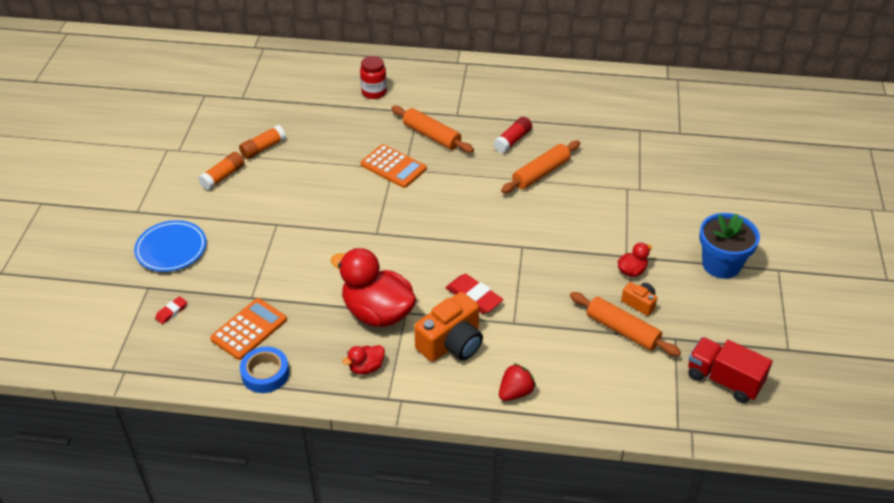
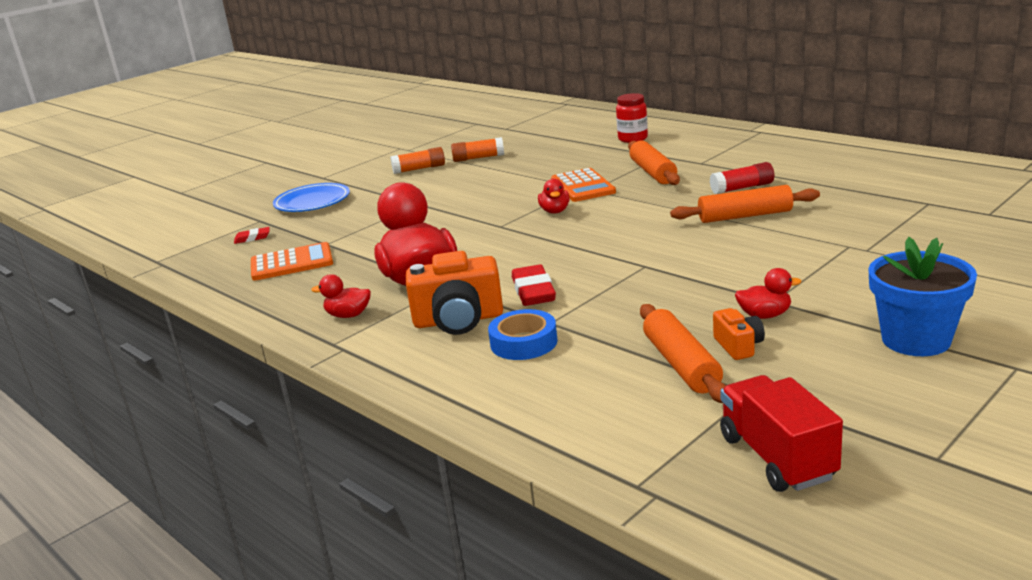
camera: 40 degrees right, 20 degrees down
(265, 374) = (258, 295): blue tape -> blue tape (523, 342)
(401, 203) = (555, 211): none -> red duck
(515, 392) = (470, 380): red strawberry -> none

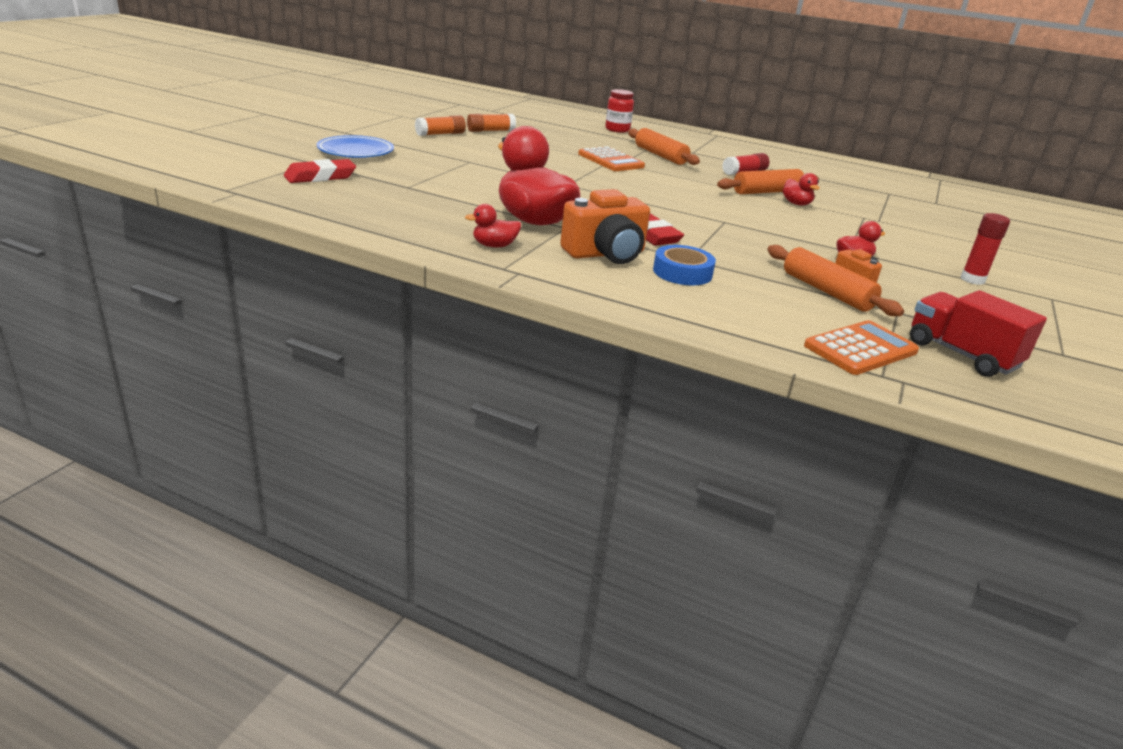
camera: 25 degrees left, 5 degrees up
(252, 238) = (320, 177): red eraser -> red eraser, size x1.83
(292, 263) = (387, 200): orange calculator -> orange calculator (860, 349)
(555, 211) = (605, 177): red duck -> red duck (796, 204)
(916, 340) = (972, 279): blue flower pot -> red glue stick

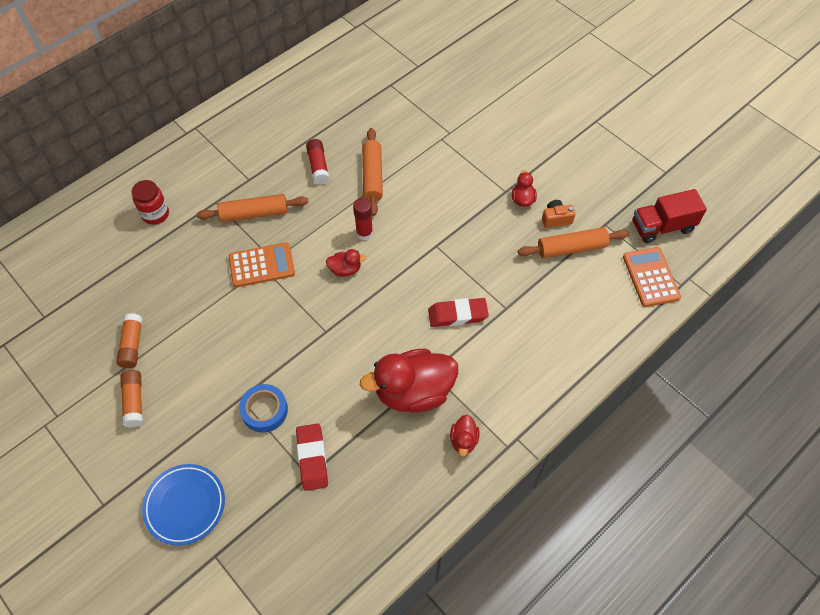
camera: 65 degrees left, 30 degrees up
(320, 177) = (265, 554): red eraser -> red eraser (312, 458)
(606, 254) = (490, 363): orange camera -> none
(682, 272) = (530, 325): blue tape -> blue tape (264, 410)
(796, 204) = (404, 170): red duck -> red duck (345, 269)
(972, 279) = (563, 146): red glue stick -> red glue stick (364, 233)

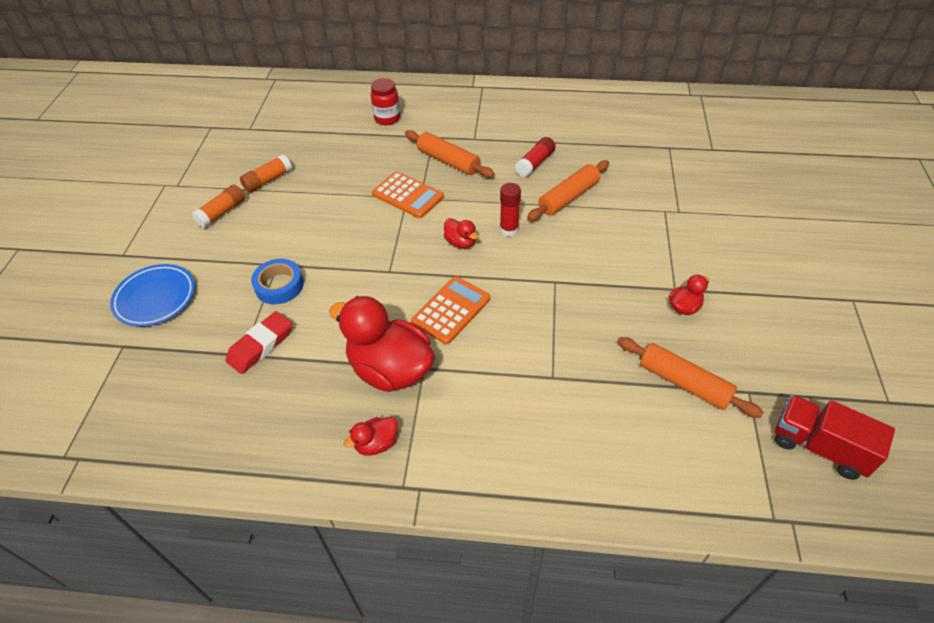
camera: 50 degrees right, 10 degrees down
(457, 315) = (503, 346): red eraser -> none
(556, 219) = (699, 347): orange camera -> none
(650, 277) = (743, 480): orange calculator -> orange calculator (451, 310)

